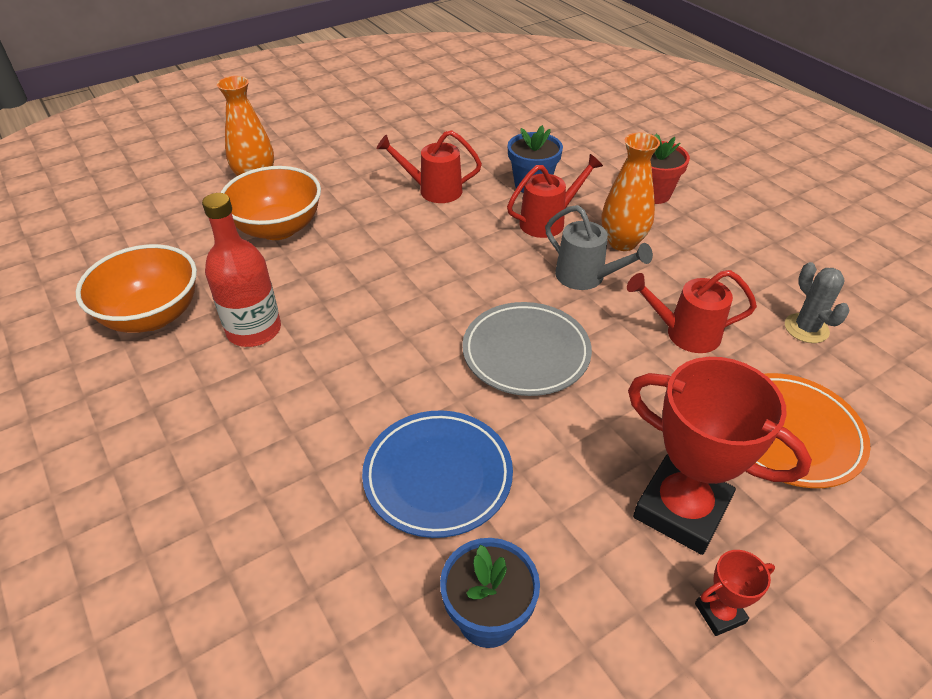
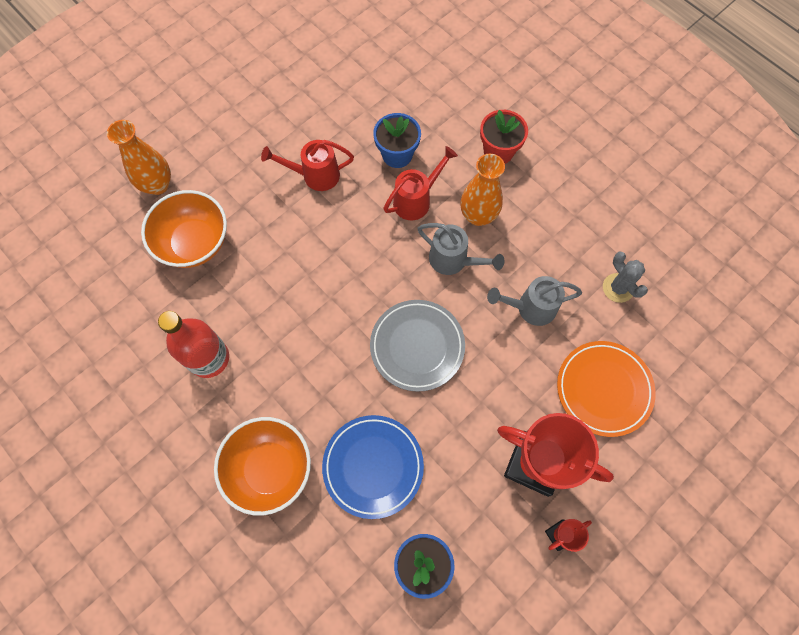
camera: 10 degrees left, 25 degrees up
(152, 316) = (125, 357): orange bowl -> orange bowl (270, 469)
(684, 333) = (530, 308): red watering can -> grey watering can

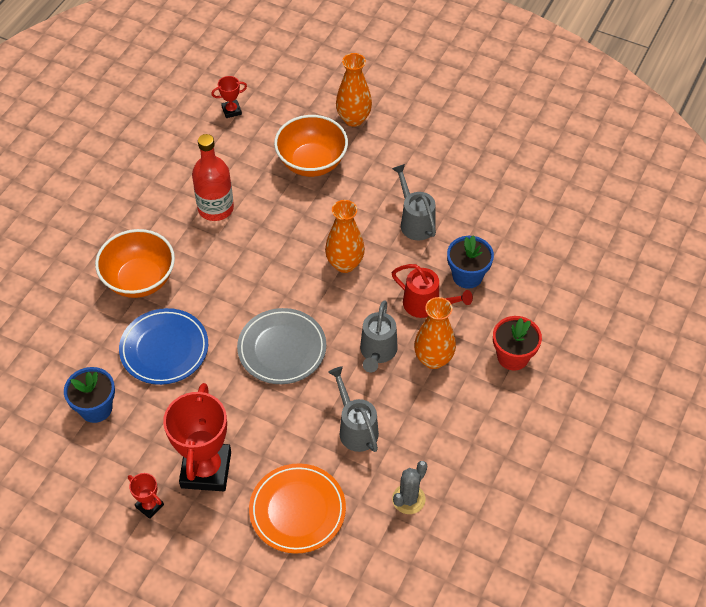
camera: 70 degrees right, 15 degrees down
(79, 301) = (231, 111): none -> red trophy
(315, 175) = (415, 221): red watering can -> grey watering can
(338, 254) = (345, 264): none -> orange vase

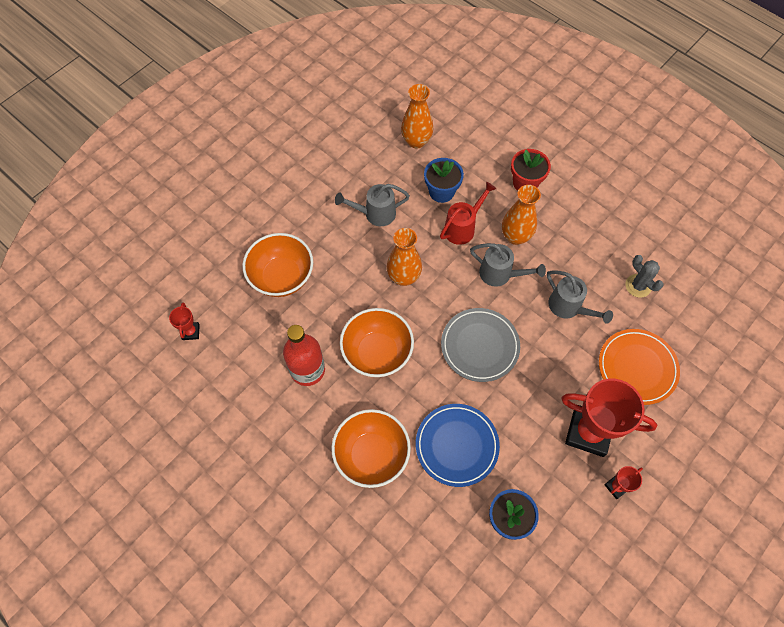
camera: 75 degrees left, 10 degrees up
(249, 260) = (377, 353): none -> orange bowl
(353, 119) = (243, 231): orange vase -> orange vase (416, 141)
(355, 428) = (568, 307): grey watering can -> grey watering can turned 120 degrees counterclockwise

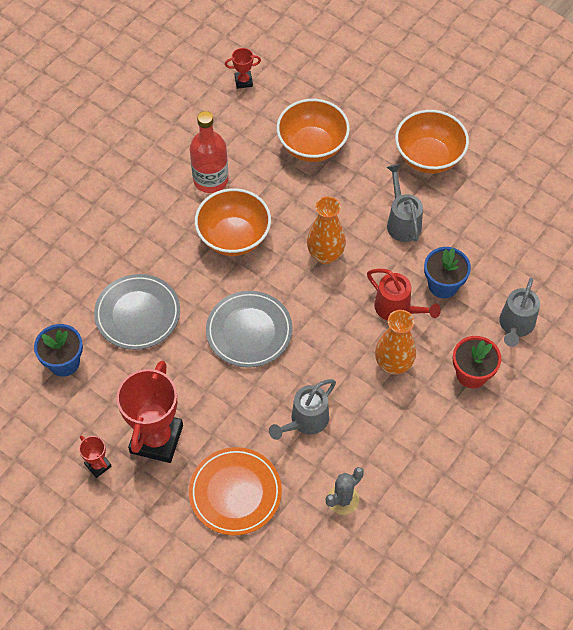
camera: 85 degrees right, 5 degrees down
(371, 455) = (126, 241): orange bowl -> orange bowl (428, 157)
(416, 141) = (511, 255): orange vase -> none
(456, 445) = (137, 314): blue plate -> grey plate
(500, 274) = (340, 349): grey watering can -> grey watering can (515, 326)

